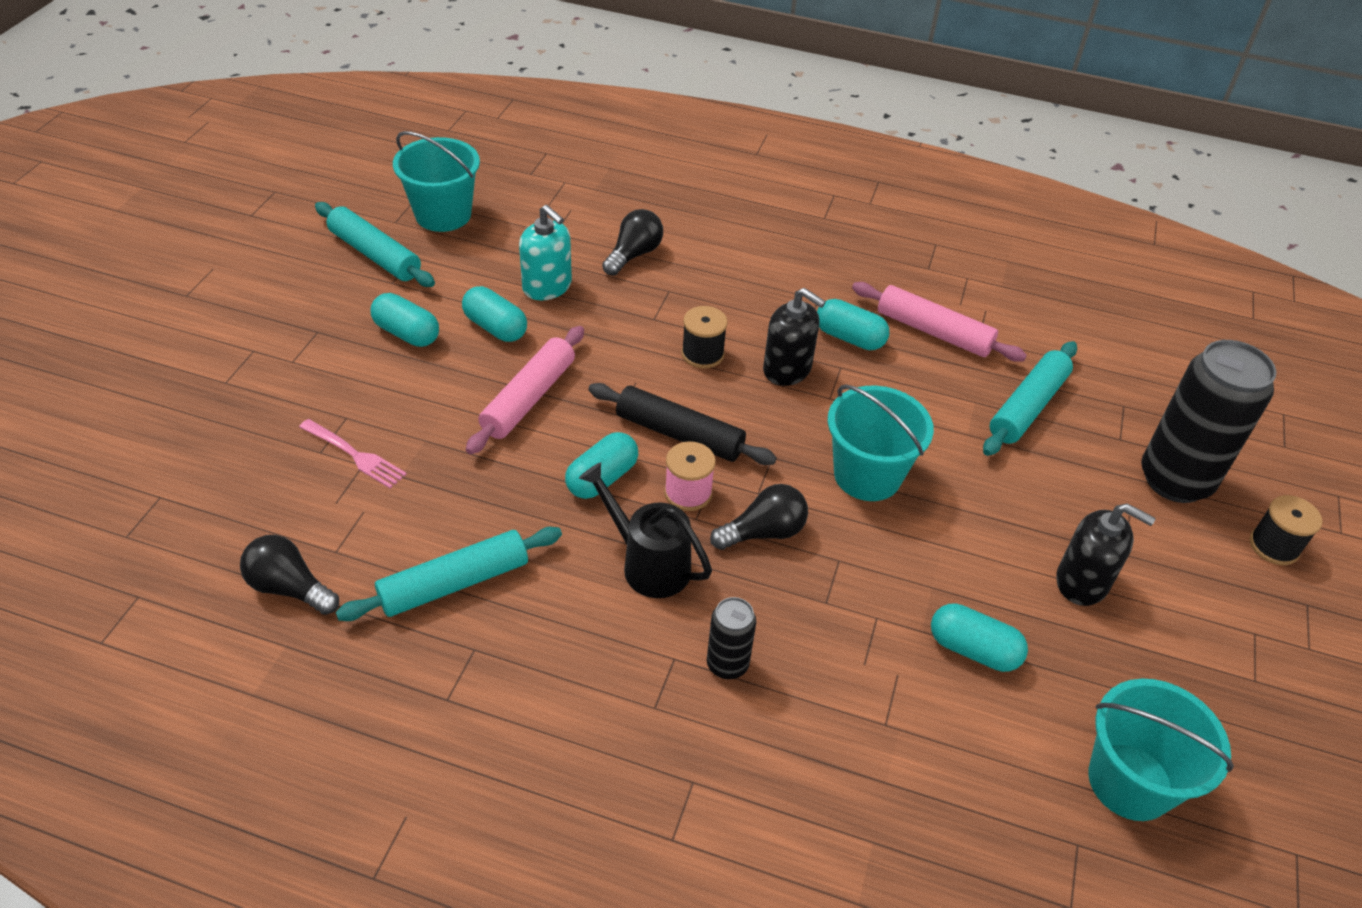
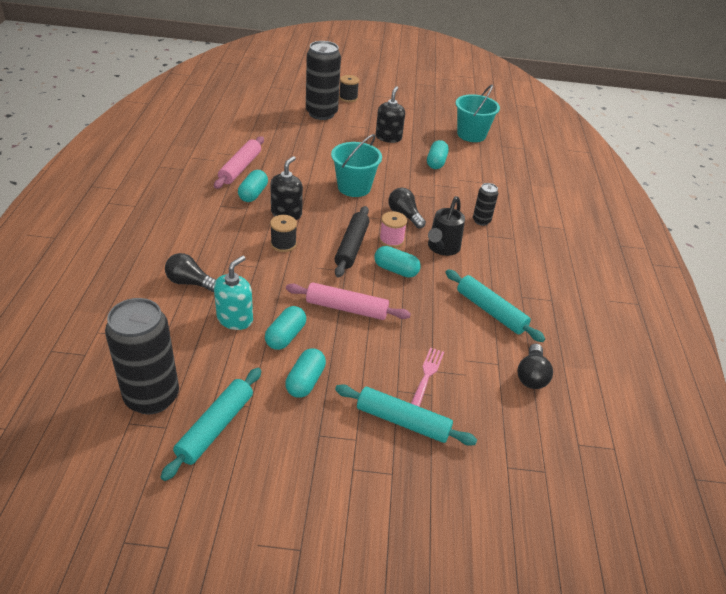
camera: 105 degrees left, 5 degrees down
(443, 214) = (152, 397): turquoise bucket -> black can
(1028, 407) = (289, 144): turquoise rolling pin -> turquoise rolling pin (403, 421)

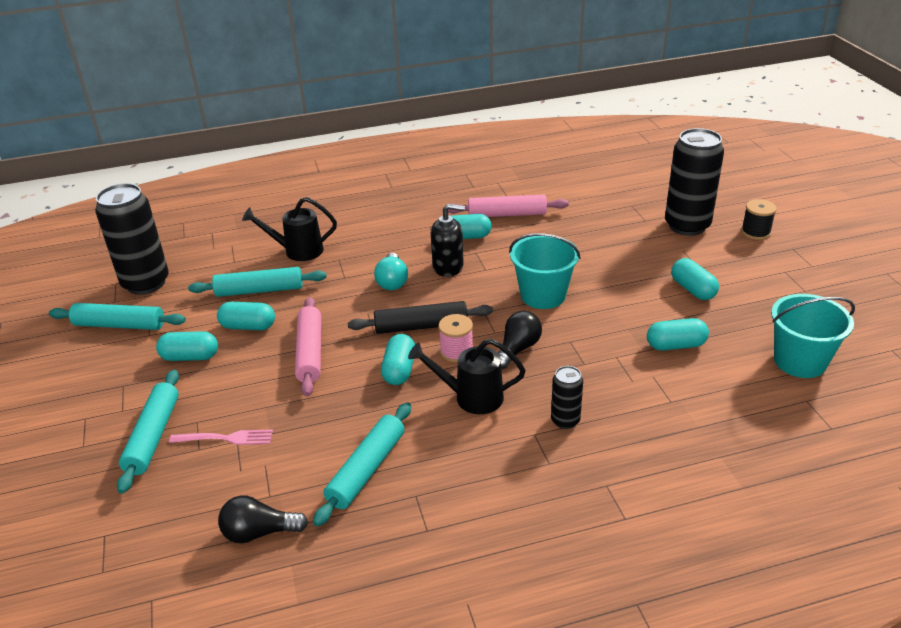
camera: 75 degrees right, 5 degrees down
(190, 282) = (297, 251): black light bulb -> black watering can
(235, 319) = (259, 290): turquoise soap dispenser -> turquoise rolling pin
(283, 244) = (392, 281): black spool -> turquoise light bulb
(388, 137) = (692, 289): black soap dispenser -> turquoise capsule

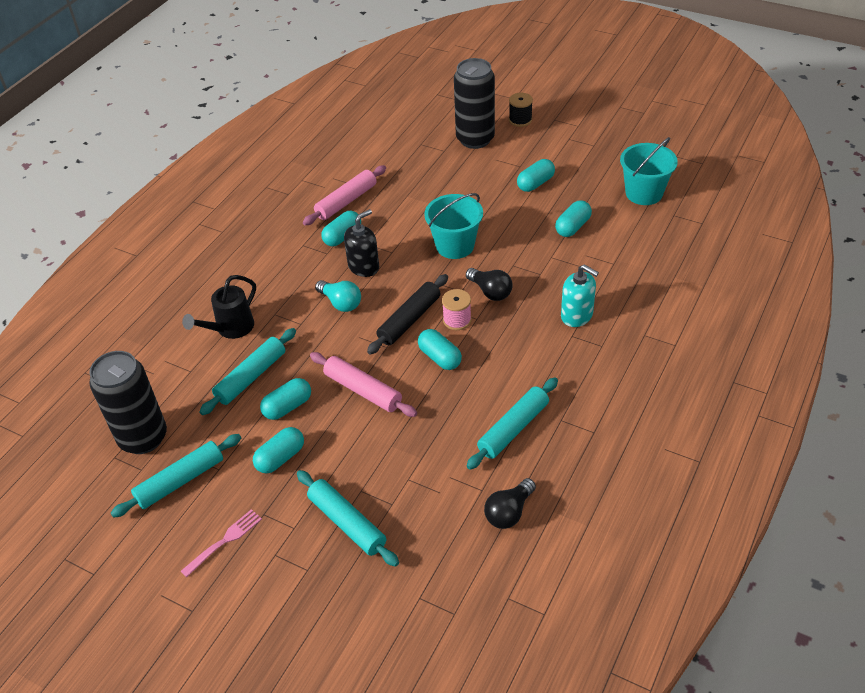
camera: 45 degrees left, 10 degrees up
(226, 438) = (398, 483): pink fork -> pink fork (224, 541)
(367, 470) = (513, 429): turquoise rolling pin -> turquoise rolling pin turned 60 degrees clockwise
(471, 397) = (507, 341): black watering can -> none
(518, 349) = (490, 292): black light bulb -> black light bulb turned 150 degrees clockwise
(565, 420) = (577, 315): black can -> turquoise soap dispenser
(692, 289) = (535, 183): turquoise capsule -> turquoise capsule turned 60 degrees counterclockwise

